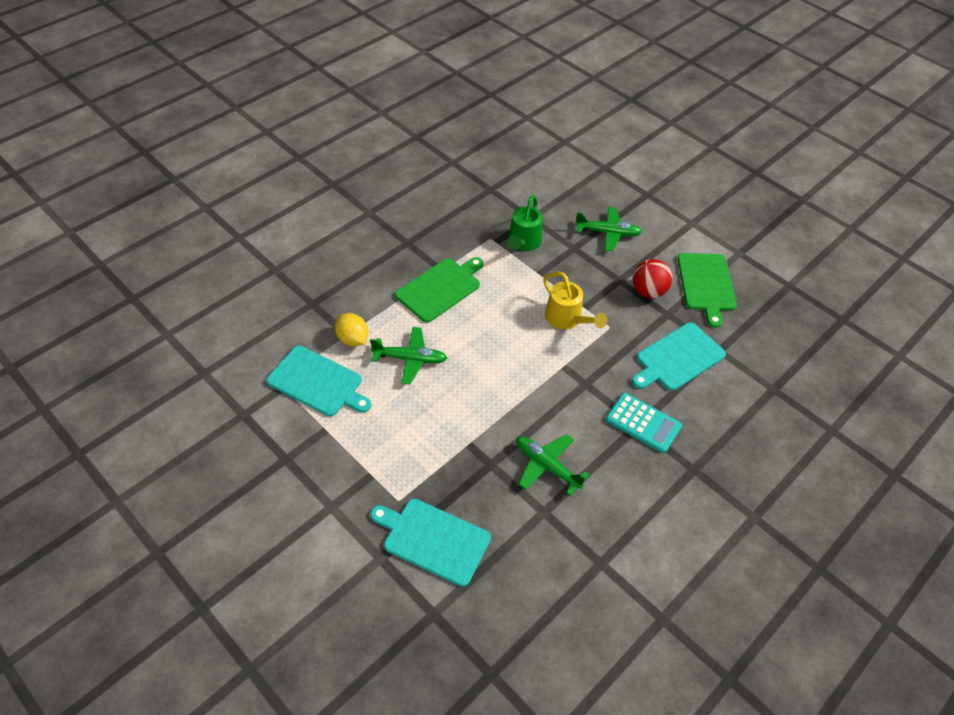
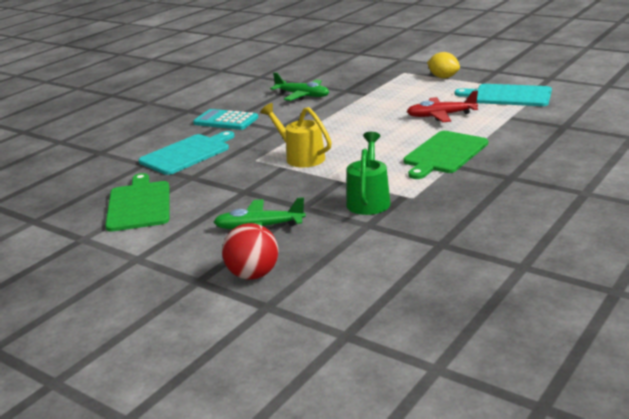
camera: 175 degrees right, 25 degrees down
(352, 339) = (502, 116): yellow lemon -> yellow lemon (443, 77)
(410, 359) = (441, 116): green plane -> red plane
(433, 540) = (371, 67): turquoise cutting board -> none
(648, 291) = (211, 188): red ball -> red ball (253, 275)

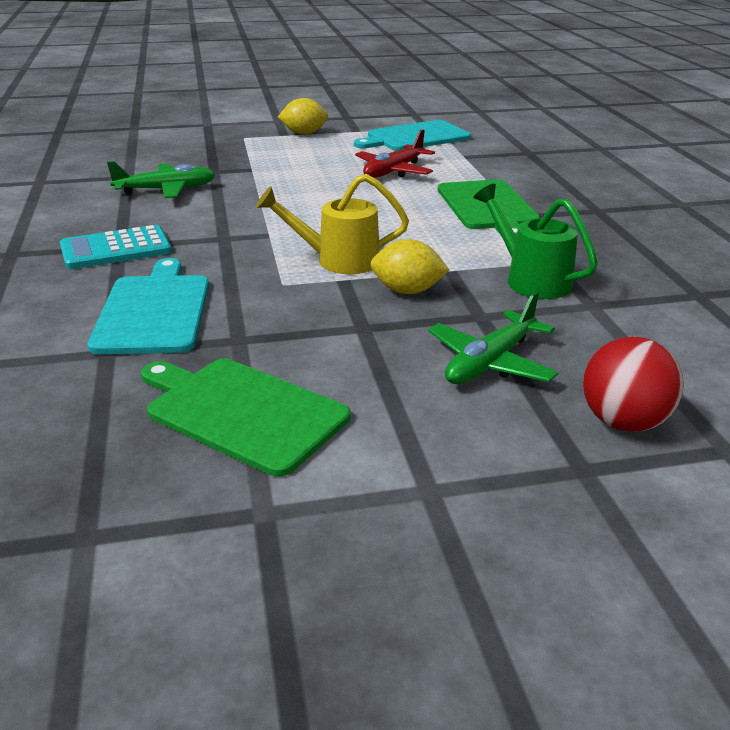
camera: 50 degrees left, 5 degrees up
(298, 183) = (407, 291): none -> yellow lemon

